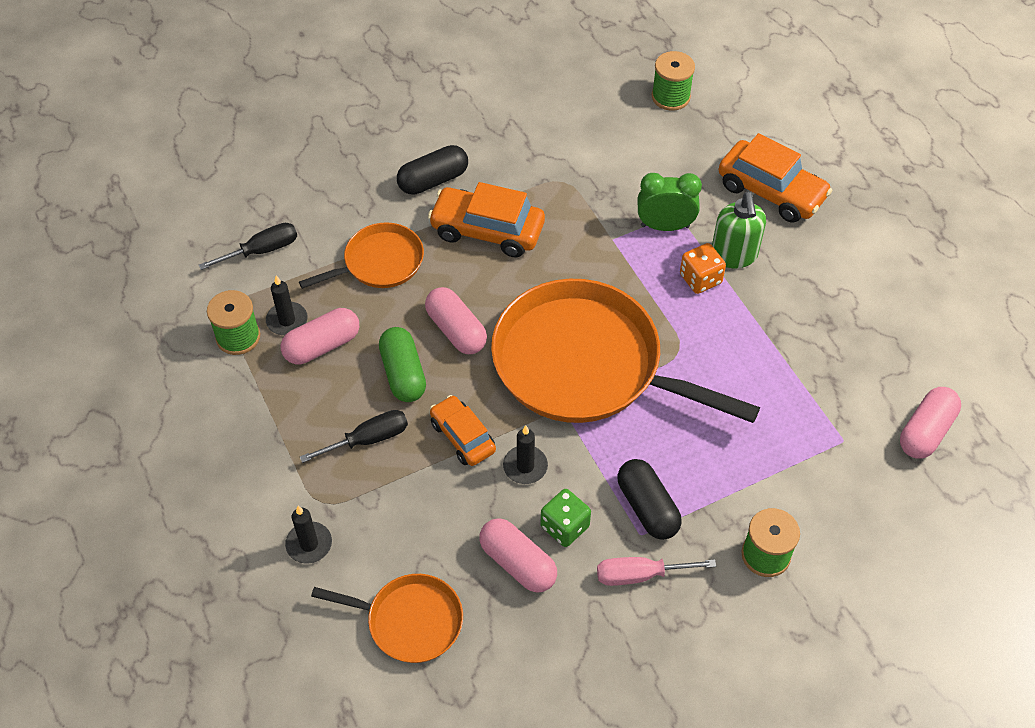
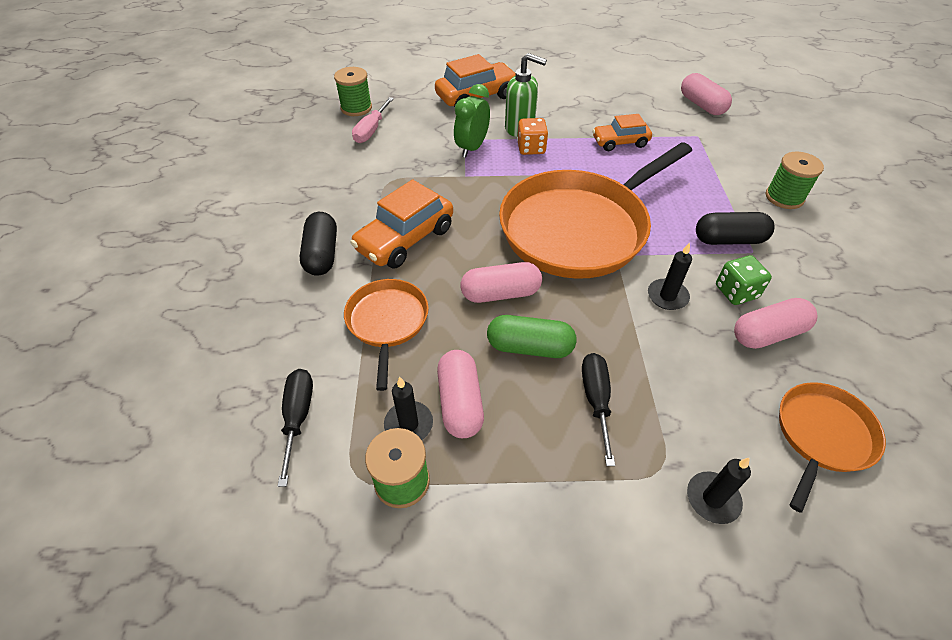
camera: 65 degrees left, 5 degrees down
(463, 437) = (620, 327): orange car -> orange car (620, 142)
(640, 575) = (792, 264): pink screwdriver -> pink screwdriver (371, 130)

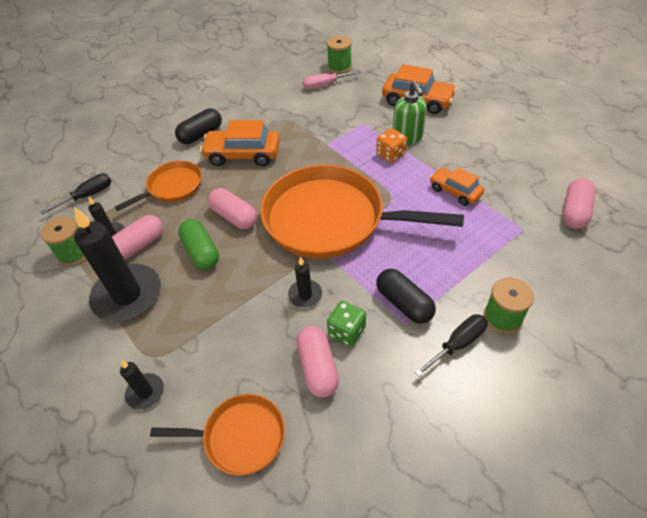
camera: 55 degrees right, 0 degrees up
(472, 148) = (358, 131): green clock -> none
(539, 451) = (127, 295): none -> black candle
(596, 400) = (182, 302): black screwdriver -> black screwdriver (458, 344)
(768, 334) = (318, 367): pink capsule -> pink capsule turned 45 degrees clockwise

